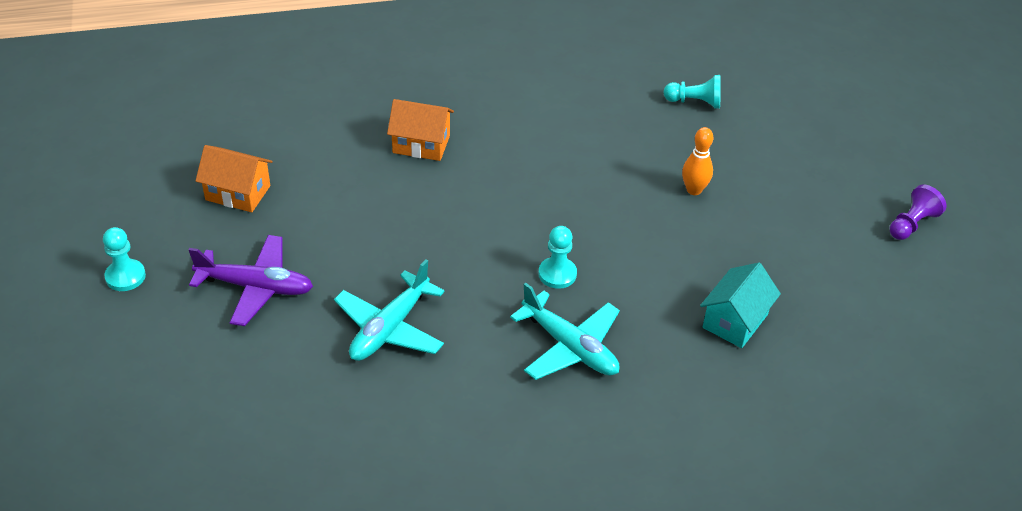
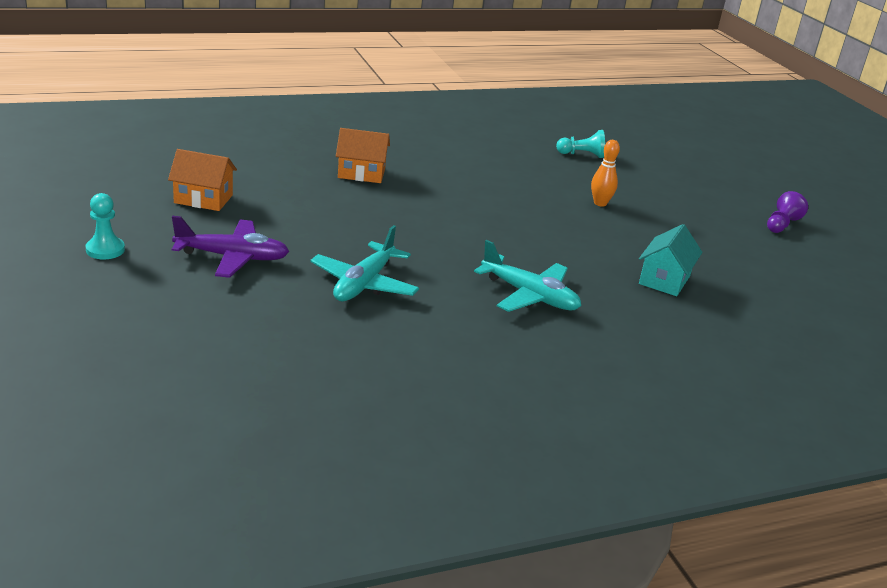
camera: 10 degrees left, 15 degrees down
(557, 274) = (503, 251): turquoise pawn -> none

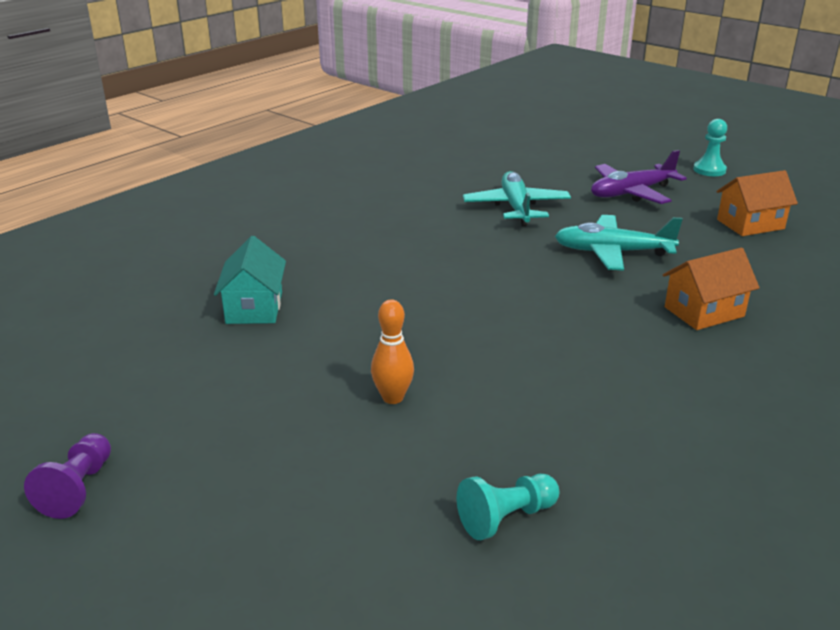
camera: 155 degrees right, 0 degrees up
(529, 296) = (379, 244): turquoise plane -> turquoise plane (612, 252)

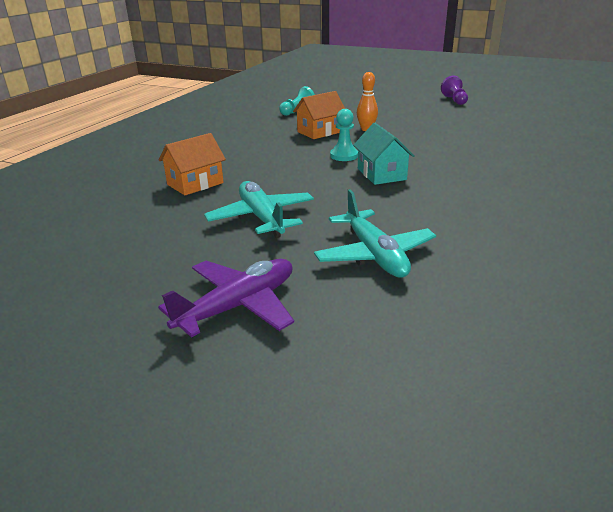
camera: 165 degrees right, 0 degrees up
(254, 307) = (488, 148): turquoise house -> turquoise house (381, 174)
(612, 252) = (261, 218): turquoise plane -> turquoise plane turned 105 degrees counterclockwise
(709, 170) = (93, 395): turquoise pawn -> turquoise pawn (344, 156)
(750, 224) = (103, 274): orange house -> orange house (319, 132)

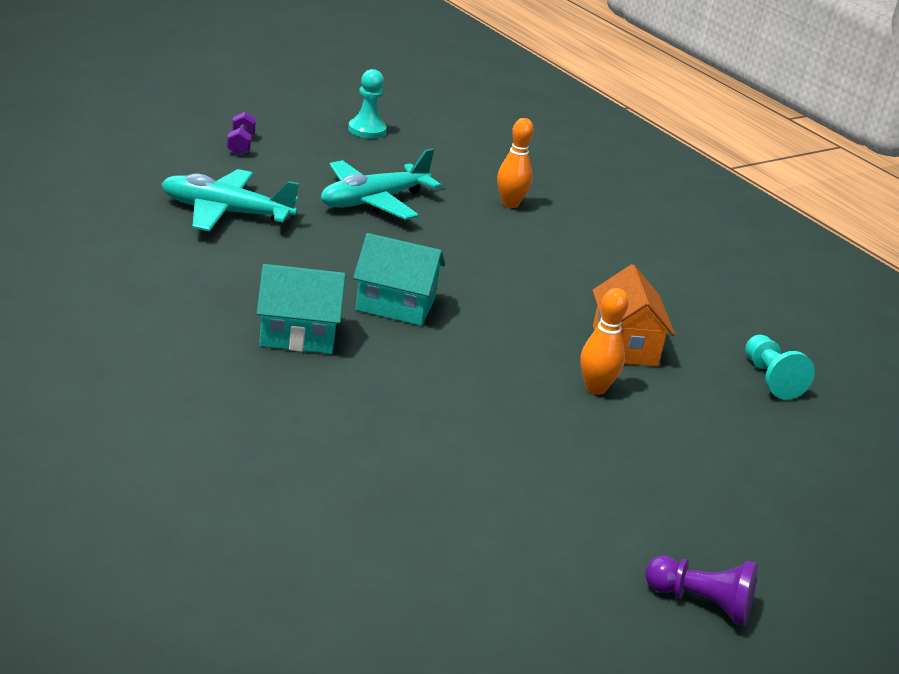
camera: 115 degrees right, 0 degrees up
(195, 184) = (510, 204): orange house -> orange bowling pin
(238, 306) = (240, 145): purple plane -> purple dumbbell
(261, 218) = (373, 201): turquoise plane -> turquoise plane turned 135 degrees clockwise
(344, 156) = (493, 314): turquoise pawn -> turquoise pawn (367, 130)
(458, 183) = (298, 335): none -> turquoise house

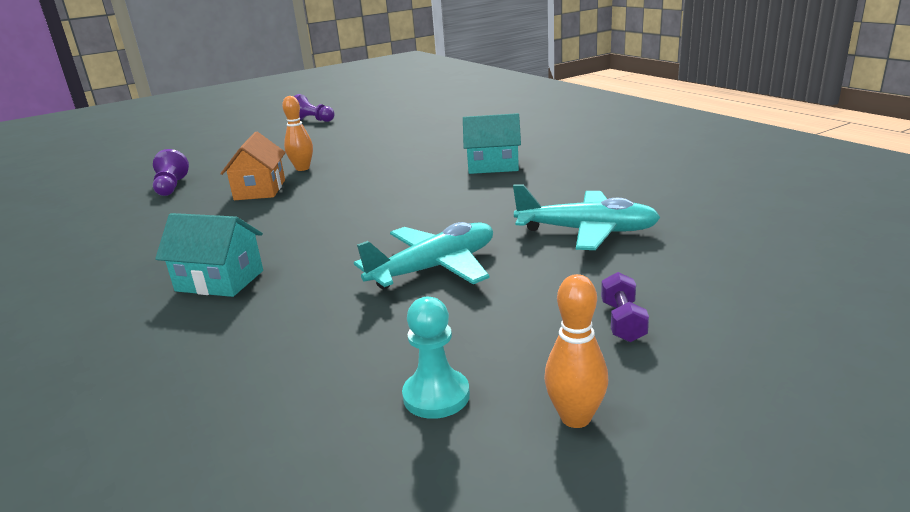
camera: 170 degrees left, 5 degrees down
(395, 305) = (424, 188): turquoise house -> turquoise house (220, 281)
(510, 204) = (268, 292): orange bowling pin -> orange bowling pin (575, 418)
(770, 379) = (171, 187): turquoise pawn -> purple pawn

